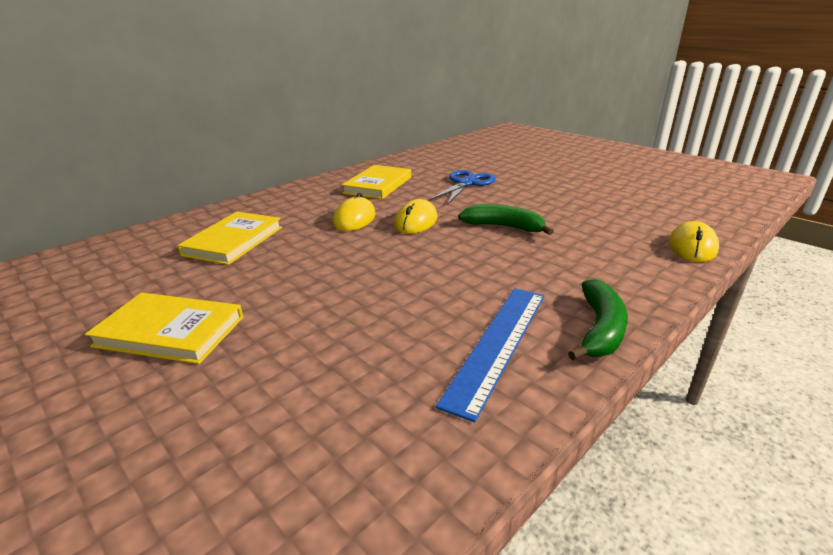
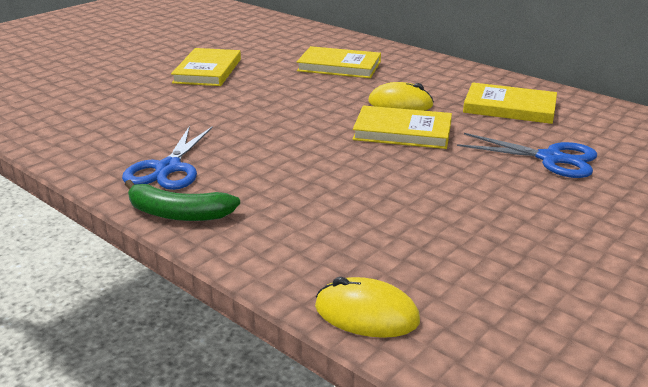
camera: 85 degrees right, 0 degrees up
(416, 221) = (402, 132): yellow mouse -> yellow book
(498, 344) = (168, 168): blue ruler -> blue scissors
(504, 227) = (401, 179): green banana -> none

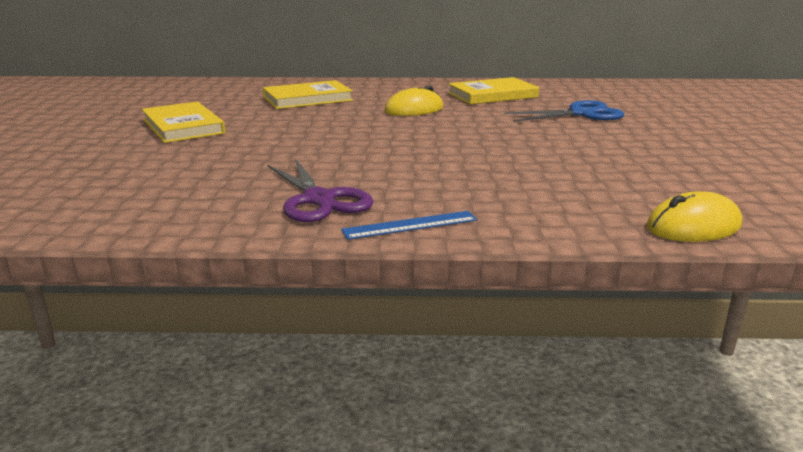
camera: 40 degrees left, 5 degrees down
(168, 168) = (319, 199): blue scissors -> purple scissors
(178, 213) = (410, 225): green banana -> blue ruler
(402, 132) = (456, 124): yellow book -> none

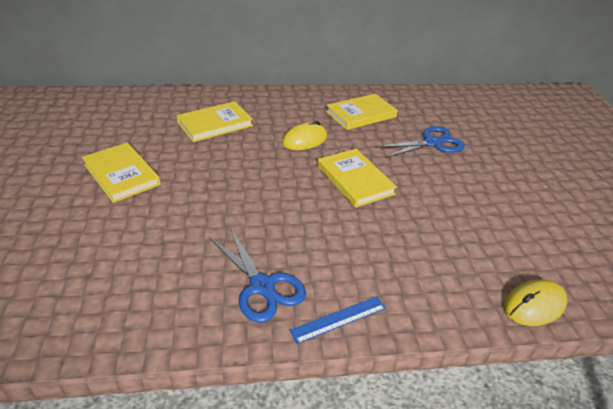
camera: 10 degrees left, 15 degrees up
(319, 199) = (262, 286): purple scissors -> blue scissors
(468, 135) = (355, 180): none -> yellow book

